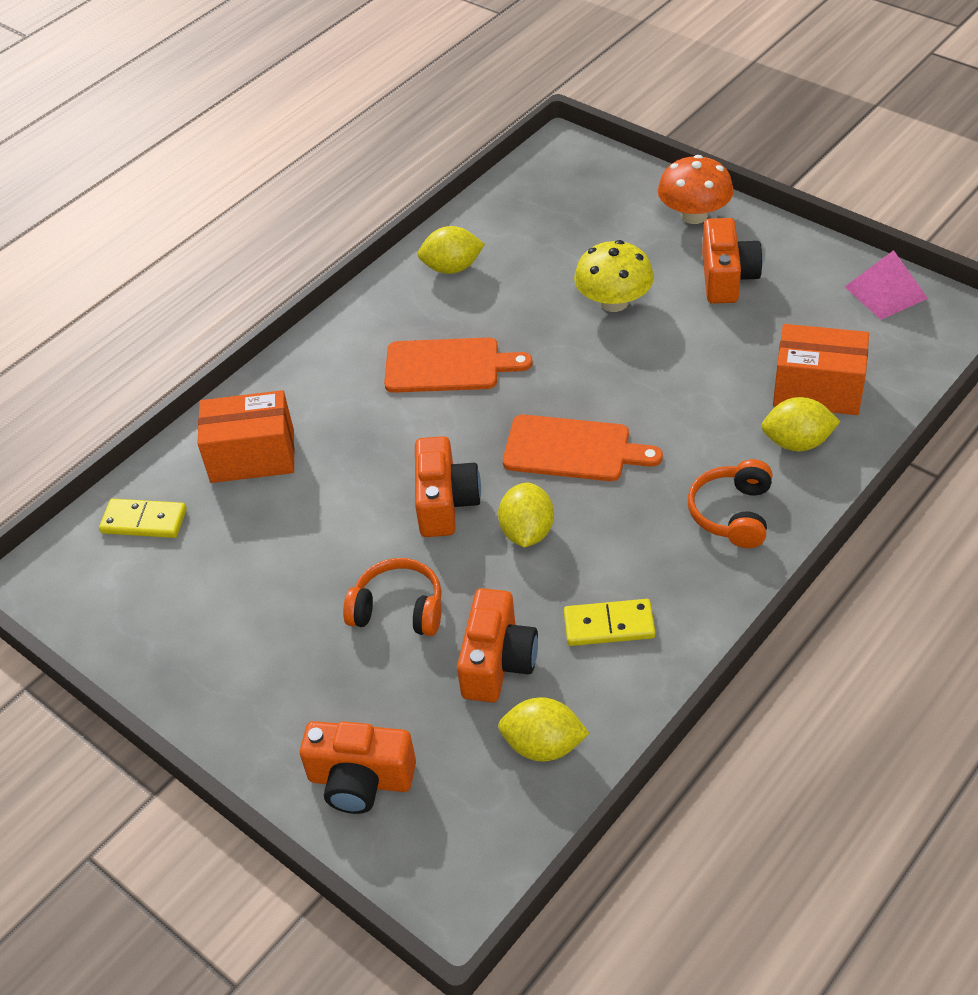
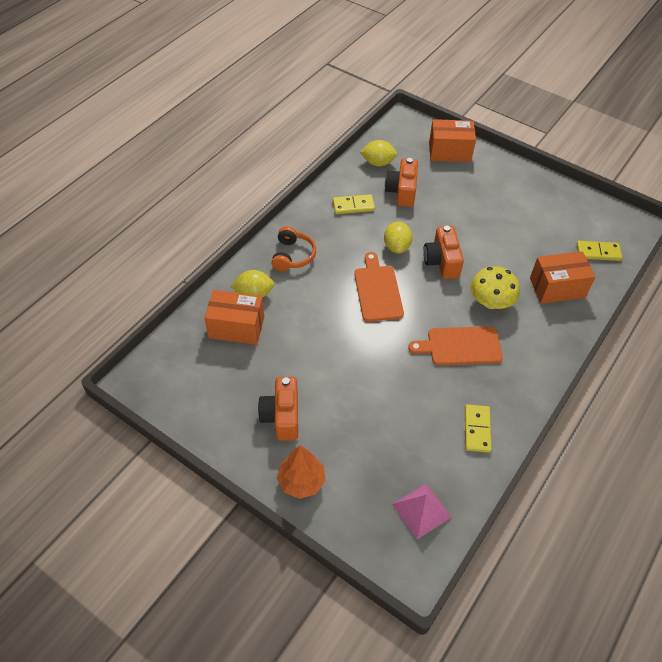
camera: 170 degrees right, 5 degrees up
(360, 780) = (449, 151): orange camera -> orange box
(398, 609) = (452, 212): orange headphones -> none
(452, 268) = (477, 429): yellow lemon -> yellow domino
(572, 449) = (378, 291): orange cutting board -> orange cutting board turned 75 degrees clockwise
(614, 302) = (359, 396): yellow mushroom -> yellow mushroom (491, 302)
(694, 215) = (301, 481): orange mushroom -> orange tree
(886, 292) = (177, 401): pink pyramid -> pink pyramid (421, 510)

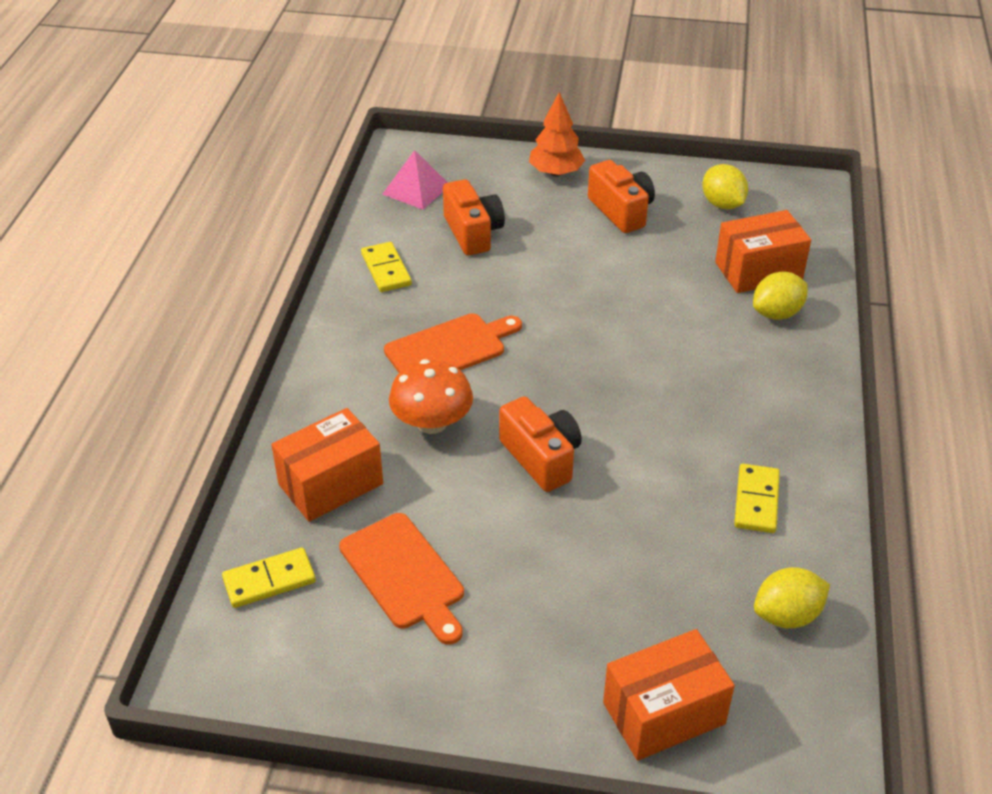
camera: 155 degrees right, 10 degrees down
(293, 256) = (775, 381): orange headphones -> none
(353, 206) = (756, 501): yellow domino -> yellow domino turned 45 degrees counterclockwise
(378, 291) = (611, 378): orange cutting board -> orange cutting board (404, 575)
(396, 247) = (630, 455): yellow lemon -> yellow lemon (722, 204)
(402, 191) = (694, 566): orange camera -> orange camera (473, 232)
(491, 302) = (432, 423): yellow mushroom -> orange mushroom

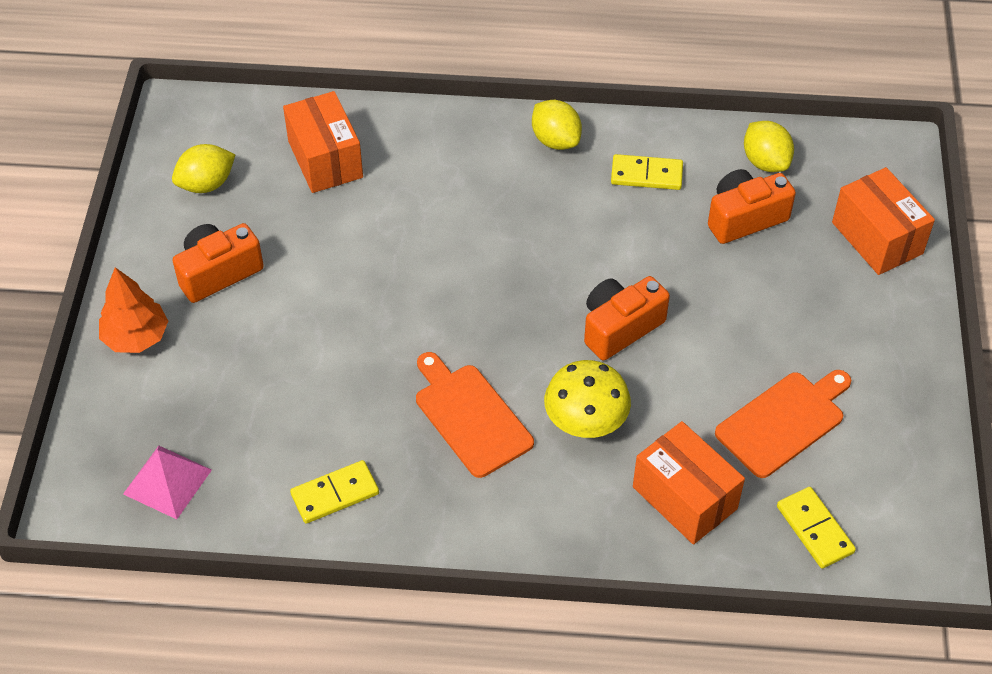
camera: 95 degrees left, 10 degrees up
(432, 423) = (585, 421): orange mushroom -> yellow mushroom
(473, 232) = (260, 412): orange camera -> orange camera (744, 218)
(777, 313) = (393, 149): yellow lemon -> yellow lemon (555, 140)

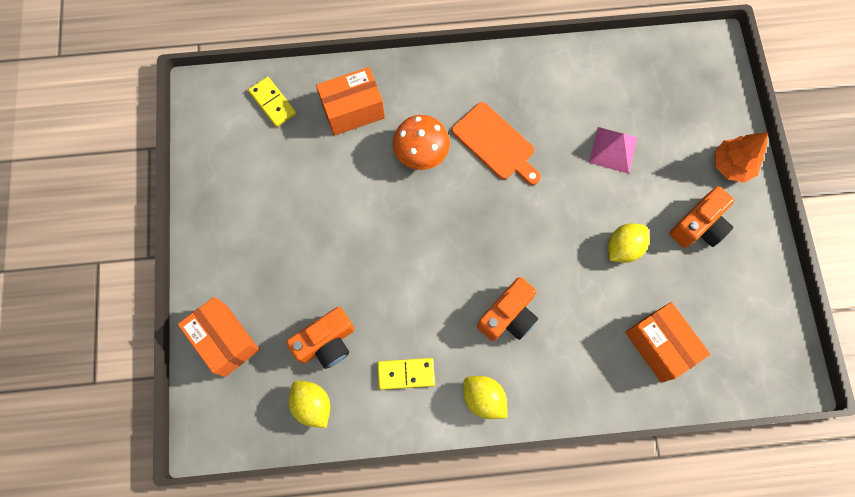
camera: 170 degrees right, 20 degrees up
(167, 481) = (667, 71): pink pyramid -> pink pyramid (613, 150)
(206, 184) = (740, 304): yellow lemon -> yellow lemon (623, 248)
(335, 494) = (565, 79): yellow domino -> none
(585, 421) = (421, 152): yellow mushroom -> orange mushroom
(620, 327) = (408, 228): orange camera -> orange camera (508, 316)
(684, 498) = (353, 110): orange box -> orange box turned 60 degrees counterclockwise
(783, 422) = (293, 173): orange cutting board -> none

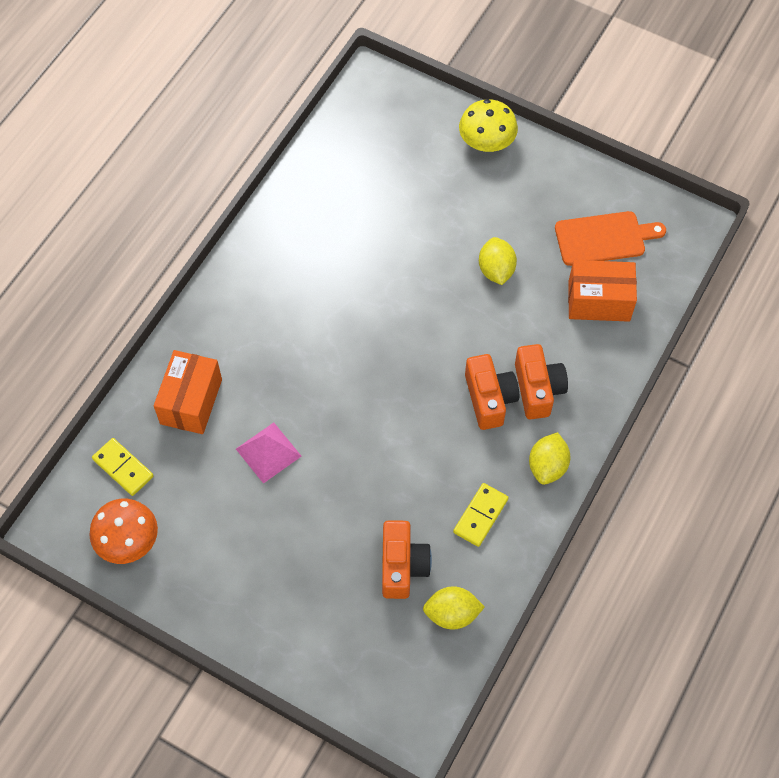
camera: 55 degrees left, 10 degrees down
(225, 340) = (333, 656): orange box -> none
(272, 103) = (123, 468): yellow domino -> yellow domino turned 45 degrees clockwise
(421, 152) = (281, 370): orange mushroom -> orange mushroom (128, 541)
(483, 398) = (547, 466): yellow lemon -> yellow lemon turned 60 degrees counterclockwise
(495, 144) = (322, 304): orange cutting board -> orange cutting board (604, 238)
(613, 150) = (403, 218): pink pyramid -> pink pyramid (268, 452)
(698, 226) = (520, 202): orange camera -> orange camera (538, 389)
(731, 165) = (486, 142): orange tree -> yellow mushroom

